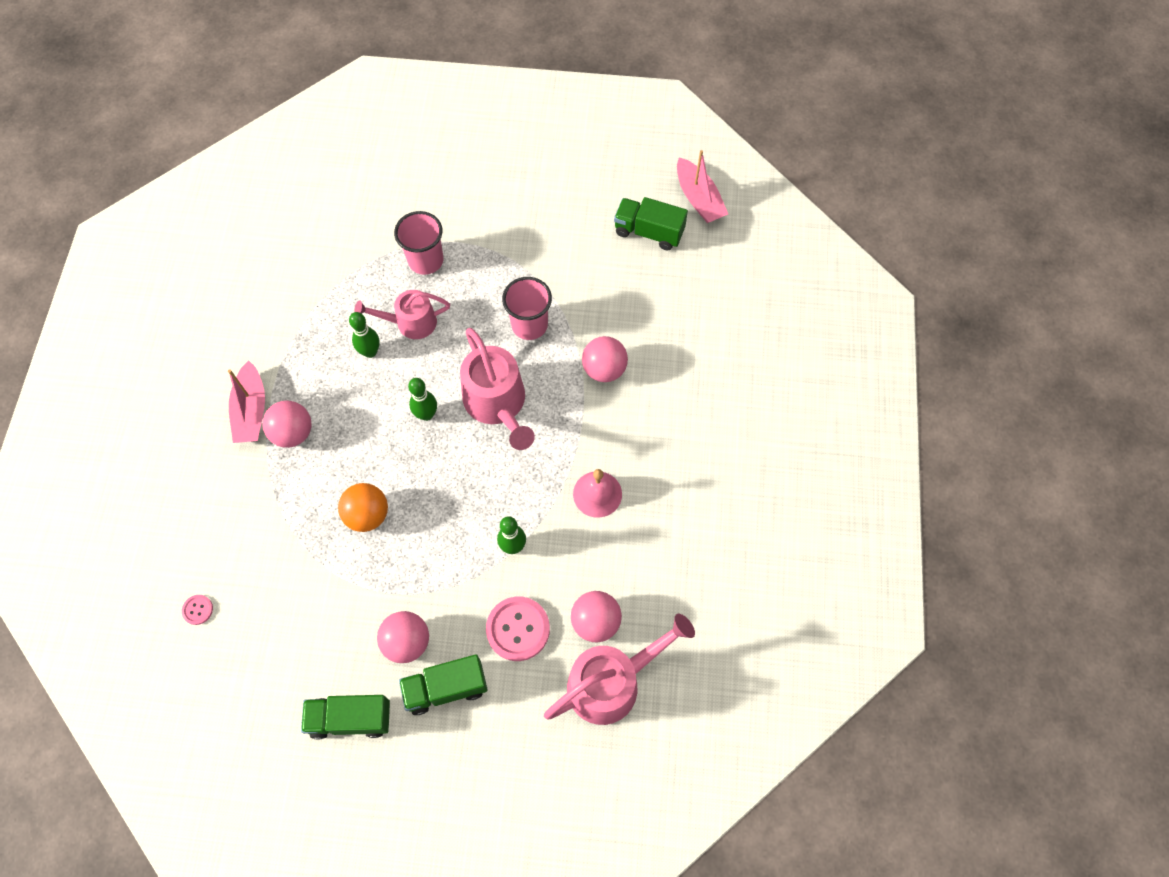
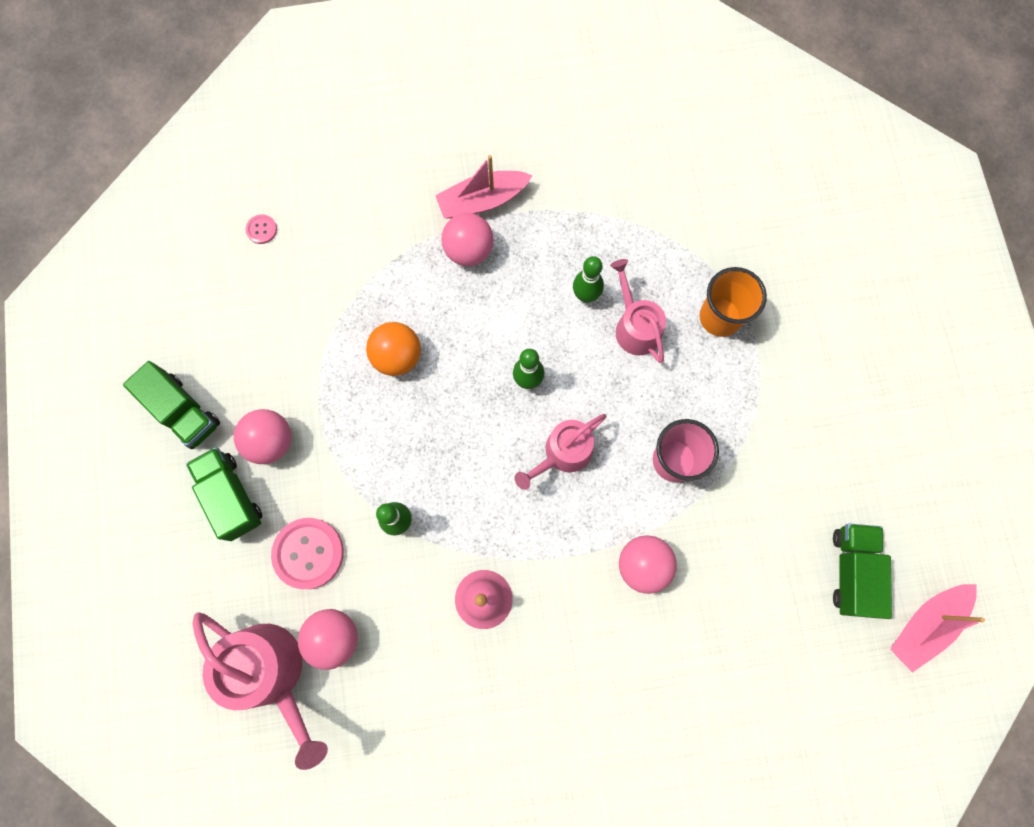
camera: 75 degrees right, 10 degrees up
(350, 719) = (183, 411): green truck -> green truck turned 150 degrees clockwise
(426, 260) = (720, 317): pink cup -> orange cup
(497, 403) = (563, 453): pink watering can -> pink watering can, size x0.64

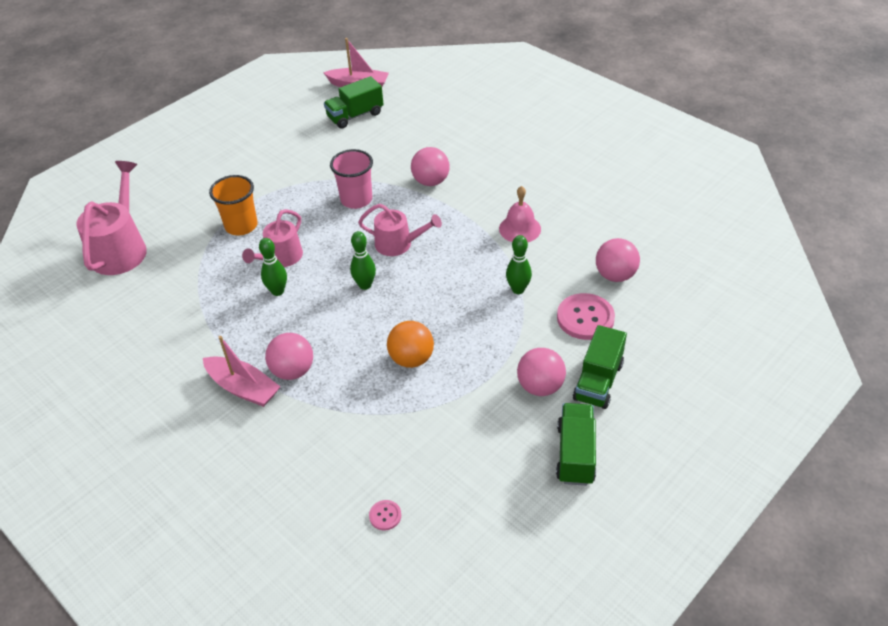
camera: 125 degrees left, 30 degrees down
(271, 673) = (667, 289): pink watering can -> pink watering can (121, 249)

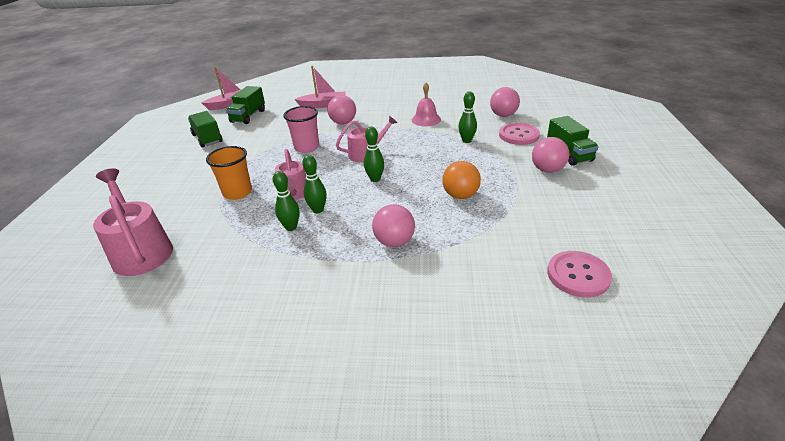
camera: 40 degrees left, 10 degrees down
(238, 297) = (291, 227): none -> green bowling pin
(243, 388) = (372, 271): pink boat -> pink boat (323, 105)
(385, 516) = (578, 275): pink button -> pink button, size x2.11
(575, 454) = (613, 185): green truck -> green truck (207, 138)

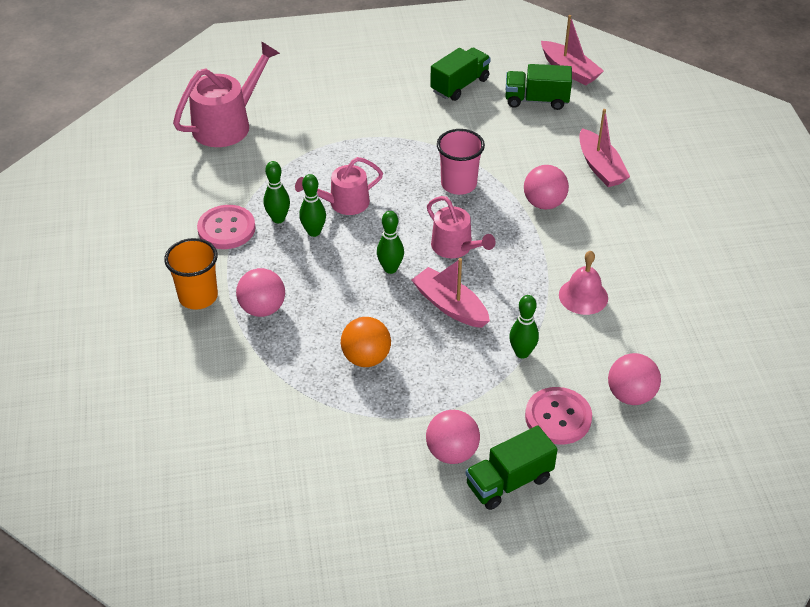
camera: 75 degrees right, 10 degrees up
(237, 192) = (338, 155): orange cup -> orange cup (198, 297)
(419, 160) = (450, 306): none -> pink boat
(578, 275) = (221, 473): pink button -> pink button (226, 229)

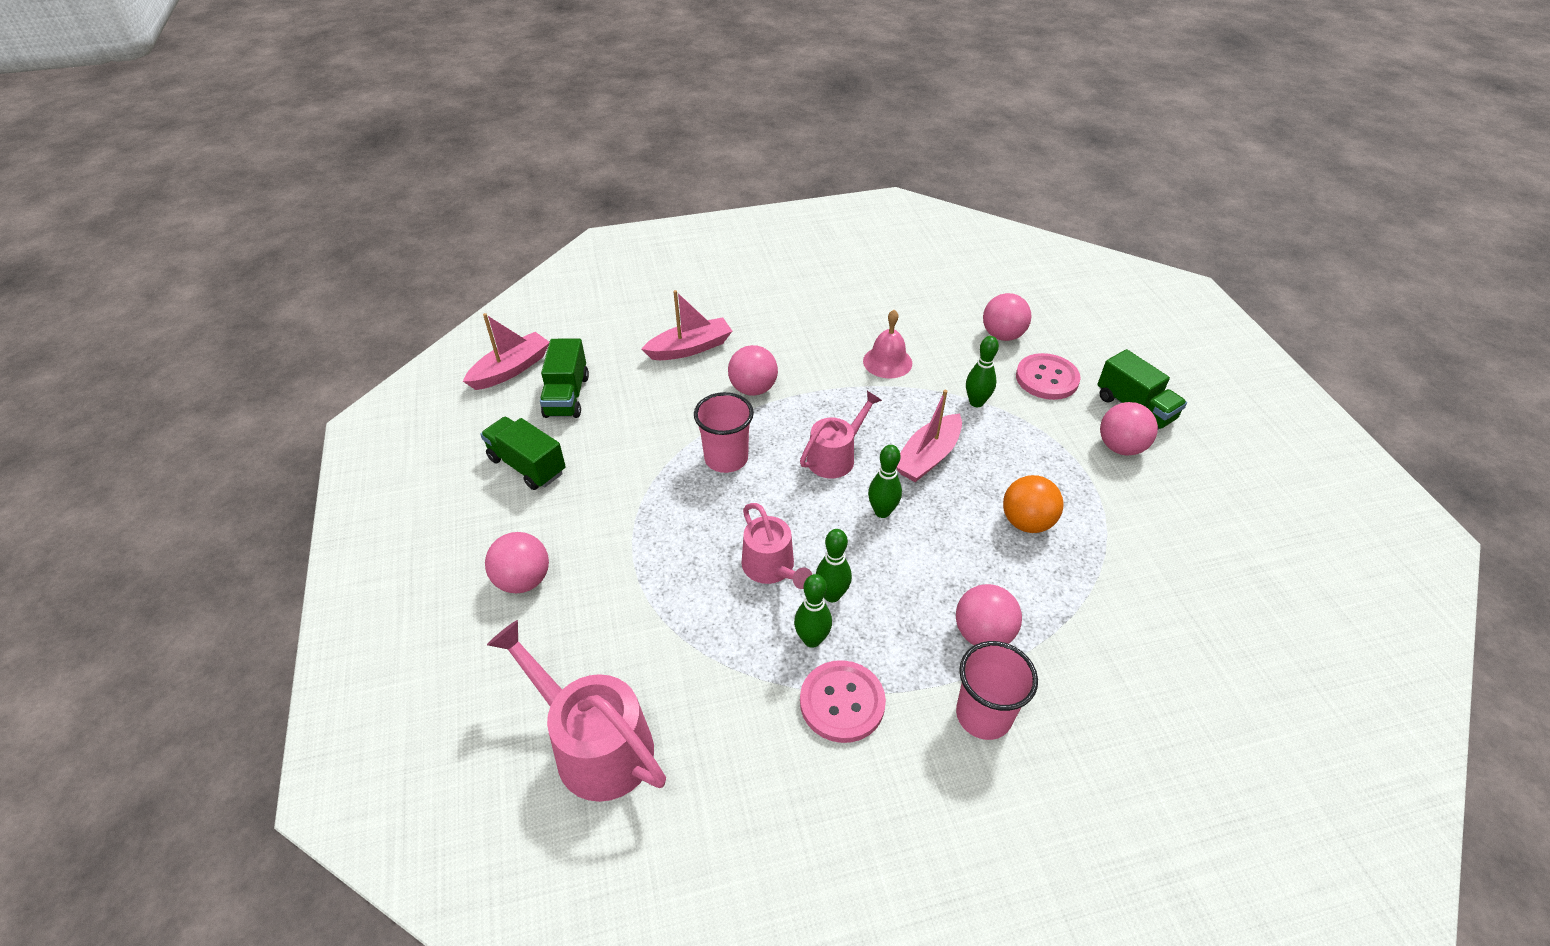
camera: 95 degrees left, 0 degrees up
(198, 297) = (983, 715): orange cup -> pink cup
(354, 90) = (523, 580): none -> pink ball

